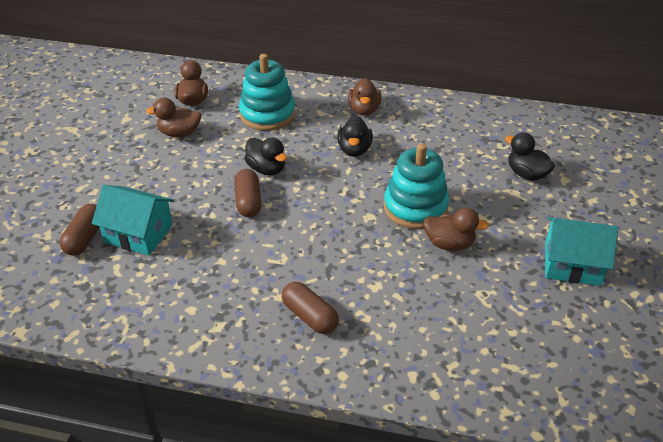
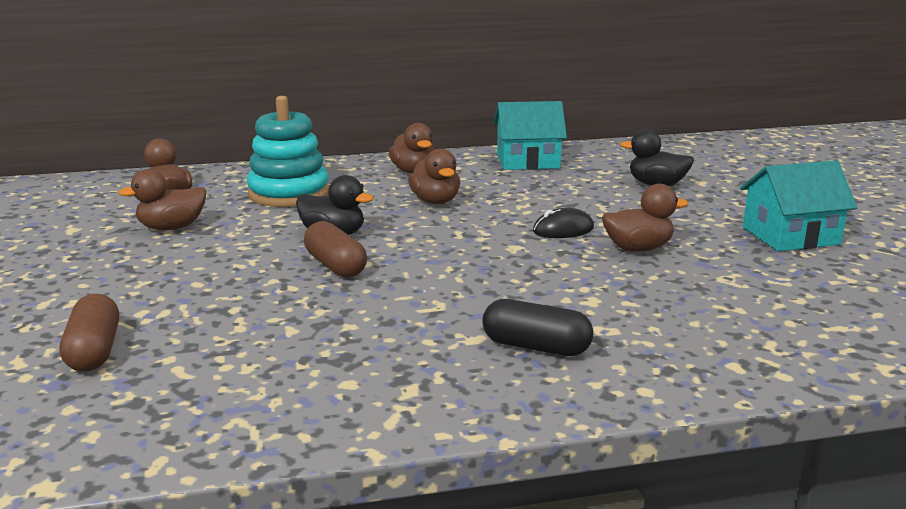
camera: 25 degrees left, 20 degrees down
(138, 233) = (188, 327): turquoise house -> turquoise house (528, 161)
(310, 316) = (536, 347): brown capsule -> black capsule
(354, 150) = (435, 201): black duck -> brown duck
(415, 207) = (563, 230): turquoise stacking toy -> black mouse

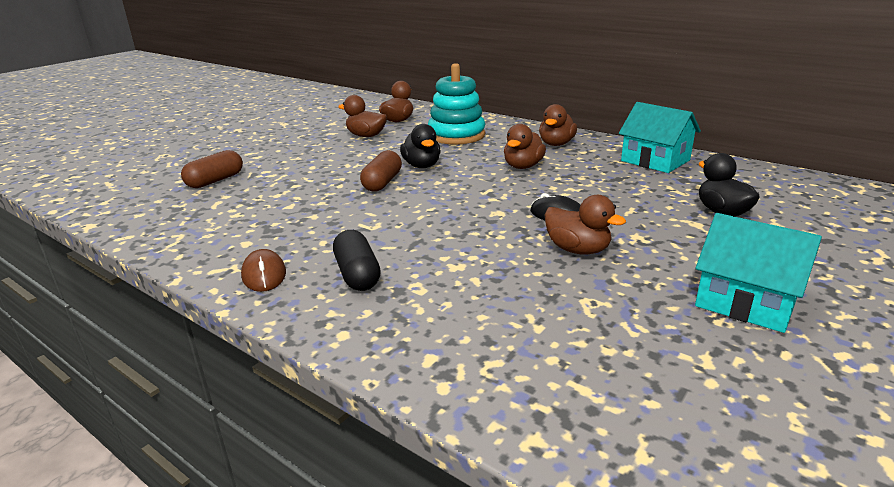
camera: 50 degrees right, 5 degrees up
(454, 394) = (264, 274): none -> brown mouse

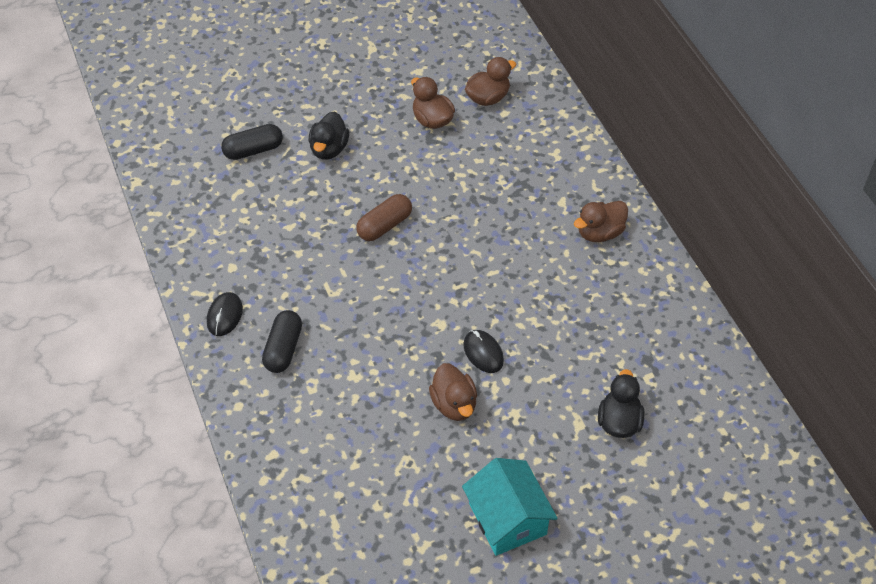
camera: 30 degrees right, 25 degrees up
(215, 181) = (253, 150): brown capsule -> black capsule
(264, 274) = (225, 316): brown mouse -> black mouse
(422, 166) = (439, 212): black duck -> black duck (329, 149)
(456, 135) = (519, 164): turquoise stacking toy -> none
(523, 166) = (527, 260): brown duck -> none
(655, 160) = (660, 314): turquoise house -> none

